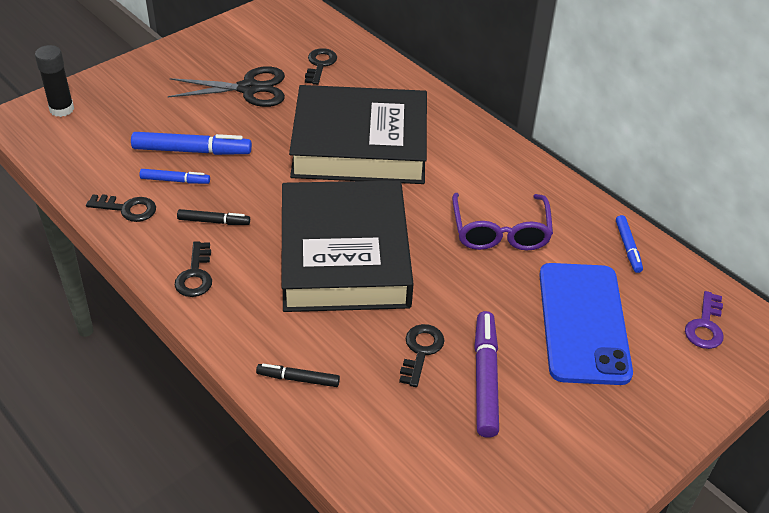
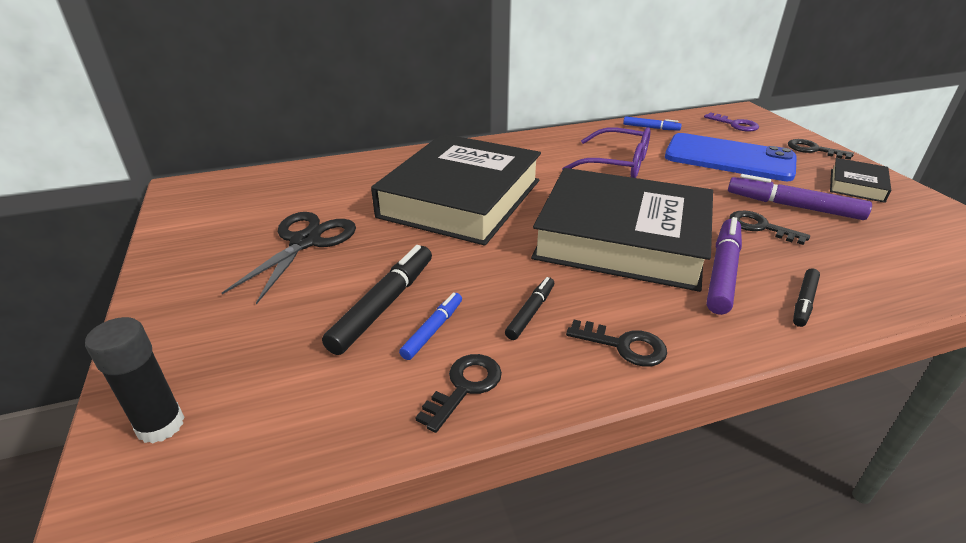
camera: 65 degrees left, 10 degrees down
(192, 151) = (384, 305): blue marker -> black marker
(320, 65) = (313, 193): black key -> black key (813, 150)
(321, 325) = (722, 272): none -> purple marker
(582, 442) = (856, 185): none -> black book

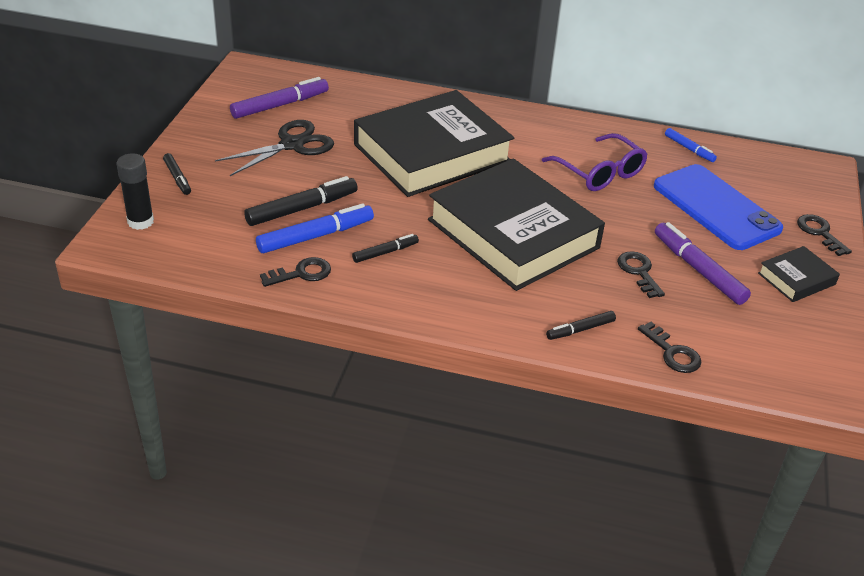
camera: 30 degrees right, 5 degrees up
(180, 336) = (177, 178): none -> black marker
(433, 330) = (315, 236): blue marker -> blue marker, size x1.75
(624, 345) = (418, 296): black key -> black key (672, 352)
(722, 272) = (553, 287): purple marker -> purple marker (280, 105)
(735, 124) = (785, 177): purple key -> none

